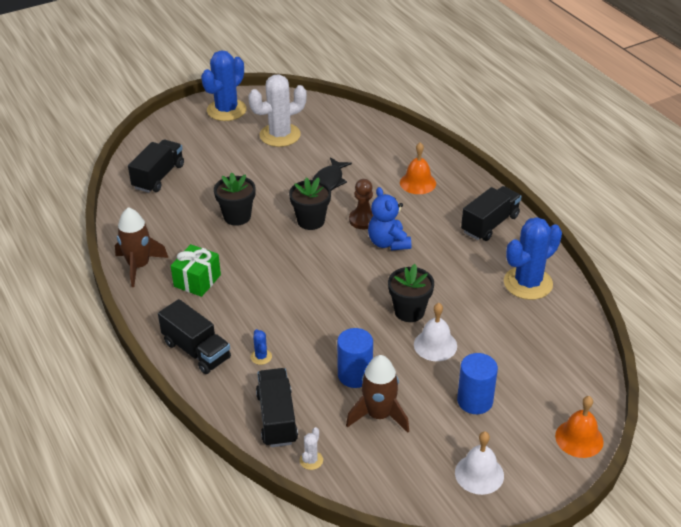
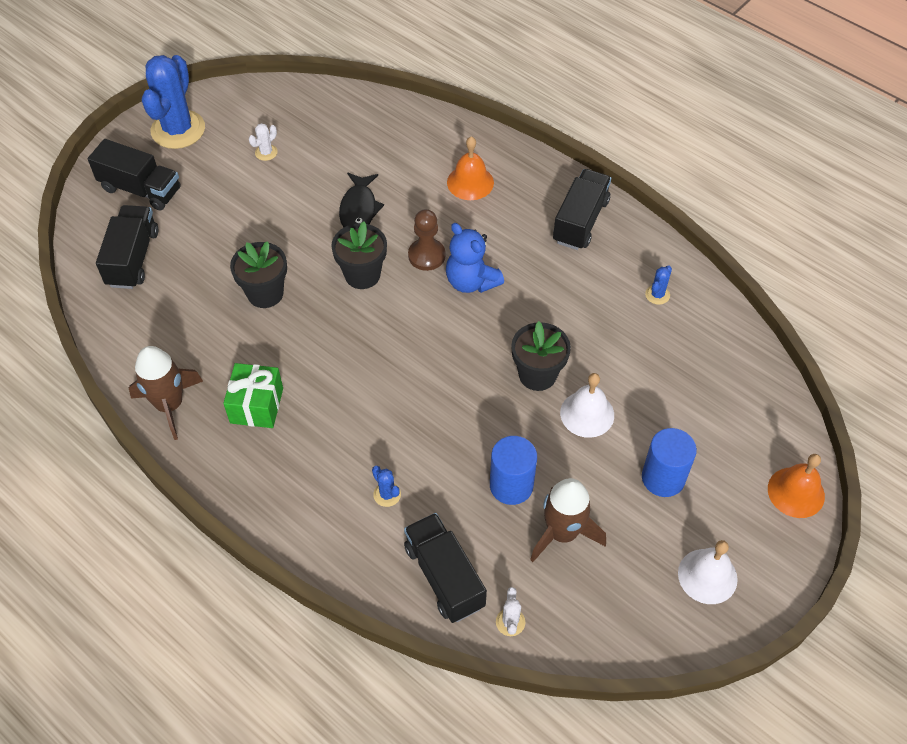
camera: 20 degrees left, 15 degrees up
(196, 350) = (302, 510): black truck -> black truck (141, 189)
(280, 135) = (266, 152): white cactus -> white cactus, size x0.41
(528, 283) = (657, 295): blue cactus -> blue cactus, size x0.41

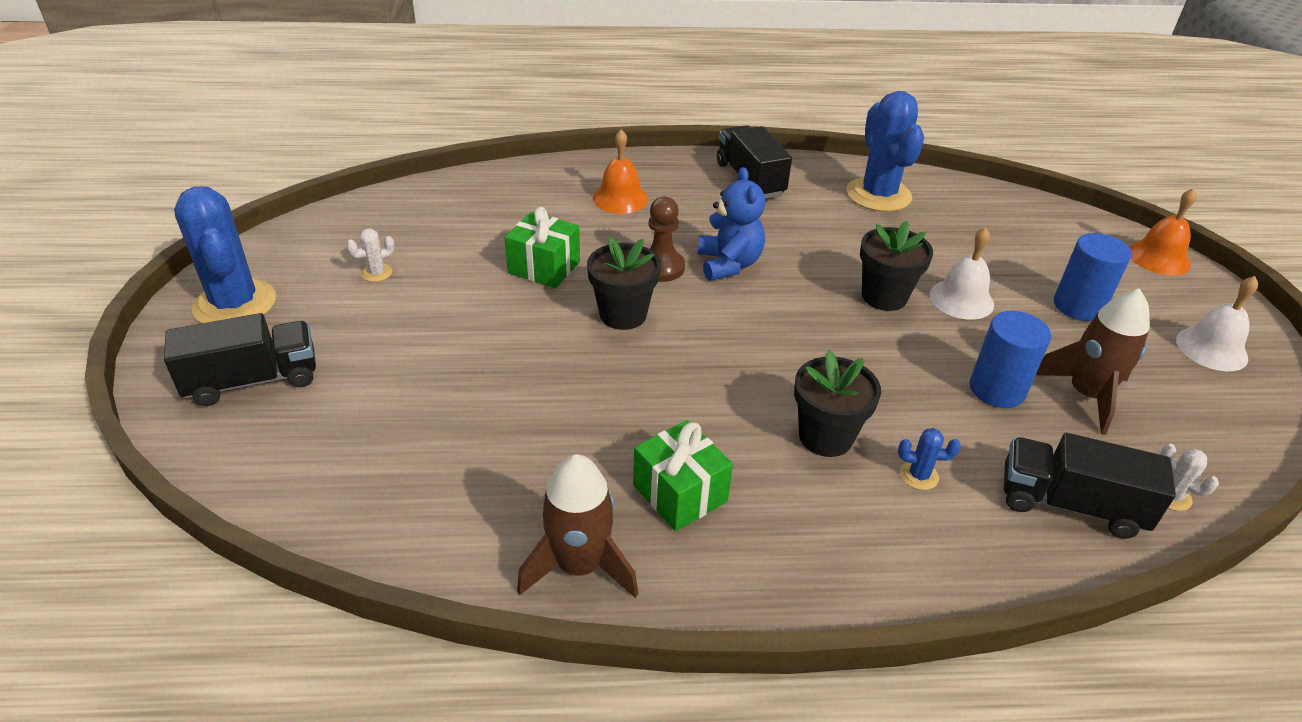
camera: 45 degrees left, 15 degrees down
(133, 258) = (329, 451): black truck -> none
(265, 293) = (543, 387): black flower pot -> black flower pot (825, 437)
(266, 152) = (376, 273): white cactus -> white cactus turned 60 degrees clockwise
(359, 209) = (544, 267): black fish -> green gift
(471, 281) = (729, 264): blue teddy bear -> blue teddy bear turned 105 degrees counterclockwise
(657, 295) = (878, 195): blue cactus -> blue cactus, size x2.44

